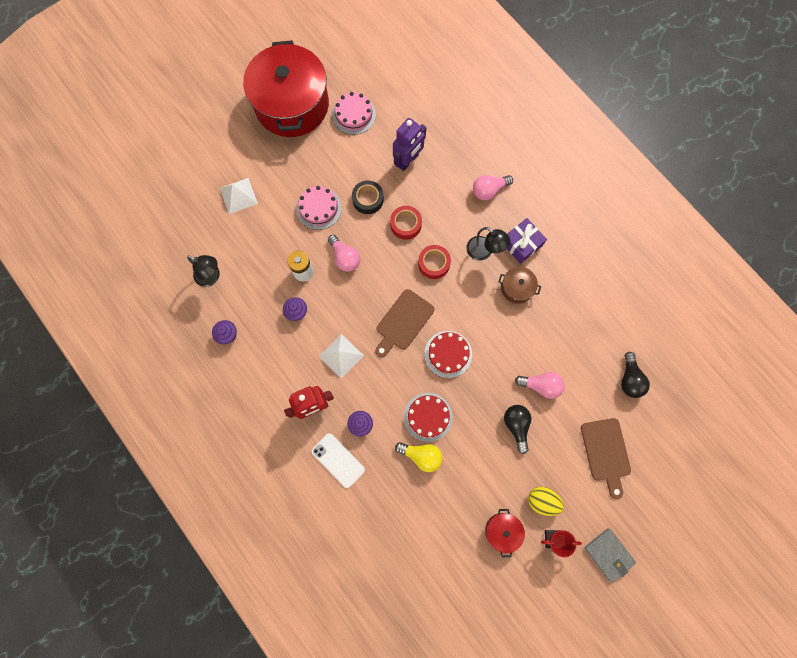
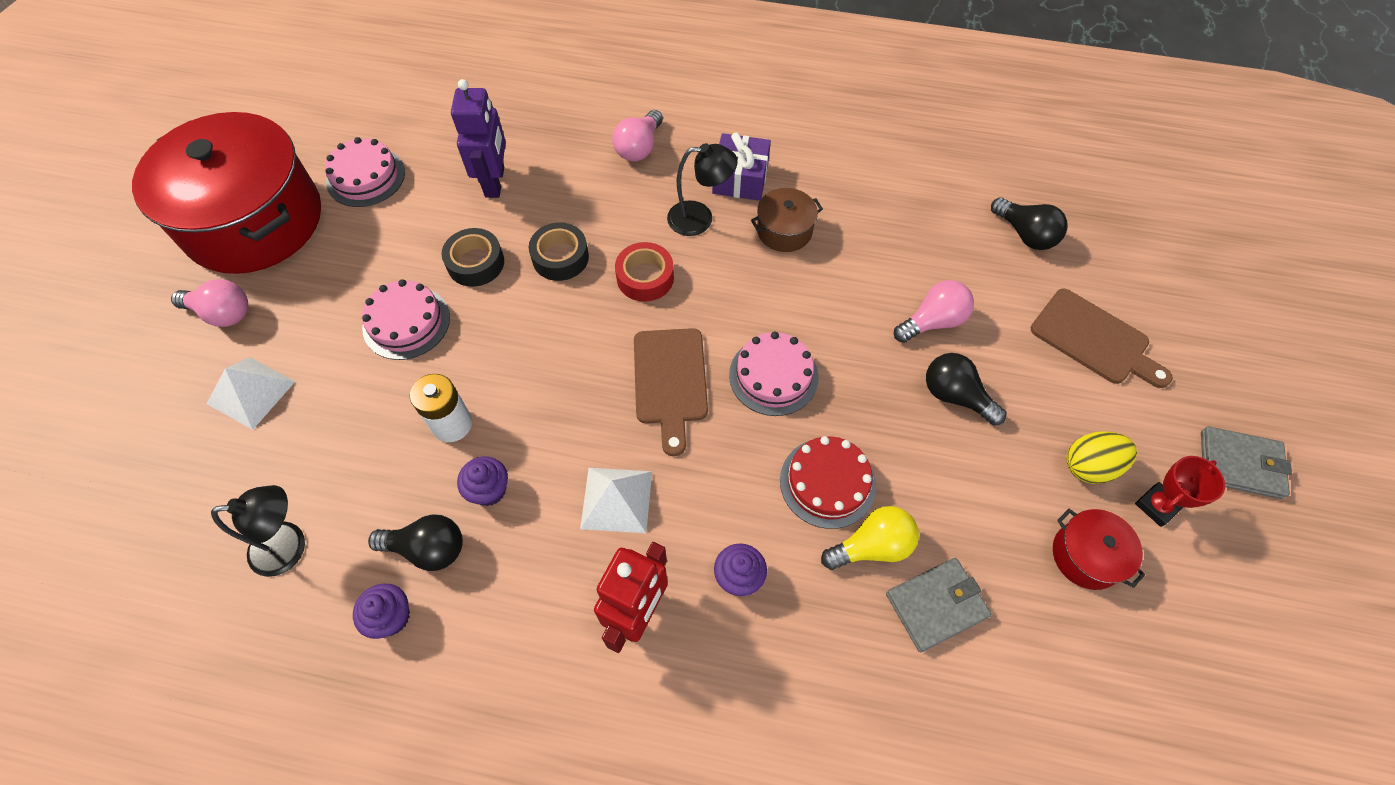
camera: 40 degrees left, 15 degrees down
(258, 318) = (428, 548): none -> black light bulb
(338, 460) = (753, 665): white phone -> none
(345, 258) = (504, 359): pink light bulb -> pink light bulb (222, 313)
(405, 224) = (560, 257): red tape -> black tape
(424, 497) = (936, 605): none -> grey wallet
(448, 354) = (773, 376): red cake -> pink cake

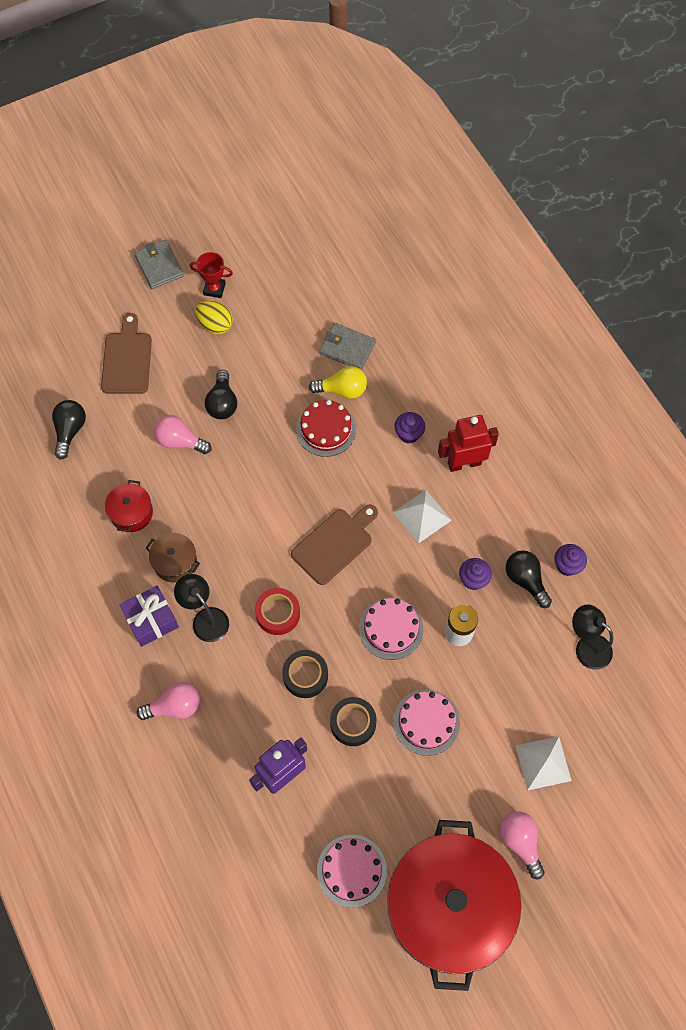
camera: 130 degrees left, 5 degrees up
(773, 376) = (285, 496): pink cake -> pink cake (391, 628)
(872, 546) = (342, 390): yellow light bulb -> yellow light bulb turned 150 degrees clockwise
(1086, 556) = (268, 304): red pot -> red pot (131, 513)

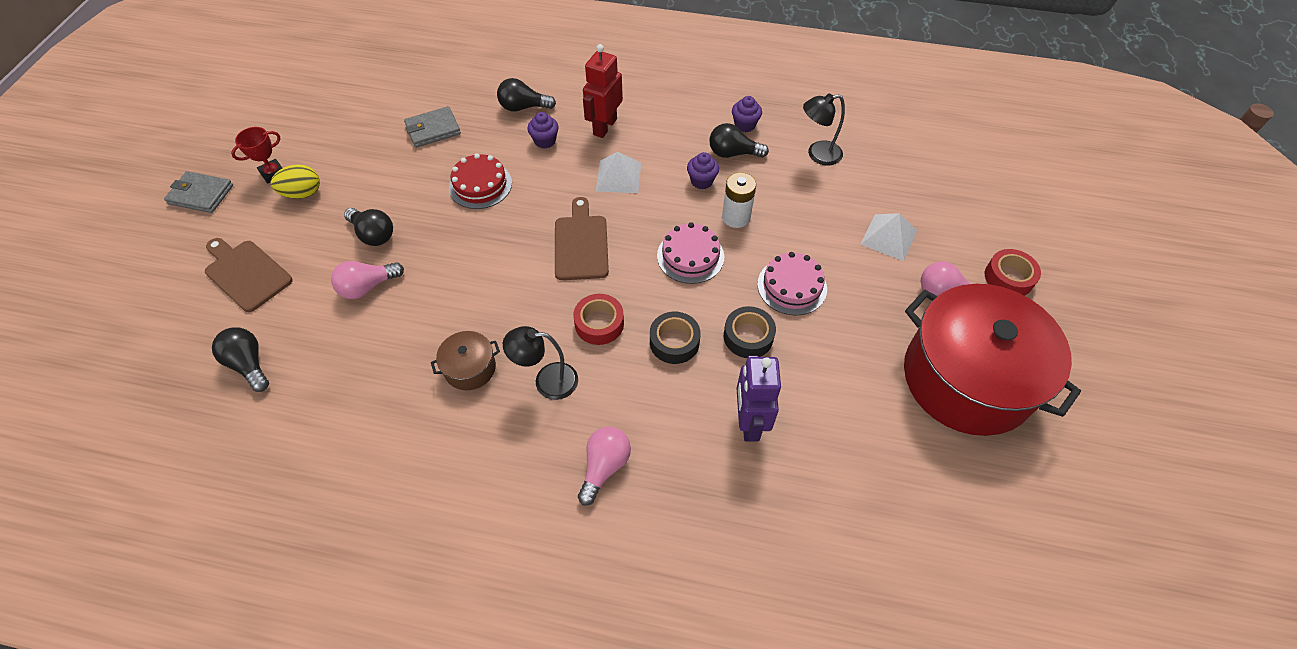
camera: 50 degrees left, 10 degrees down
(131, 513) = (385, 370): red pot -> none
(151, 620) = (502, 427): purple gift -> none
(342, 390) = (461, 154): yellow light bulb -> none
(351, 870) = (882, 428): pink cake -> none
(428, 388) = (523, 107): none -> black light bulb
(582, 884) = (1008, 278): none -> red tape

